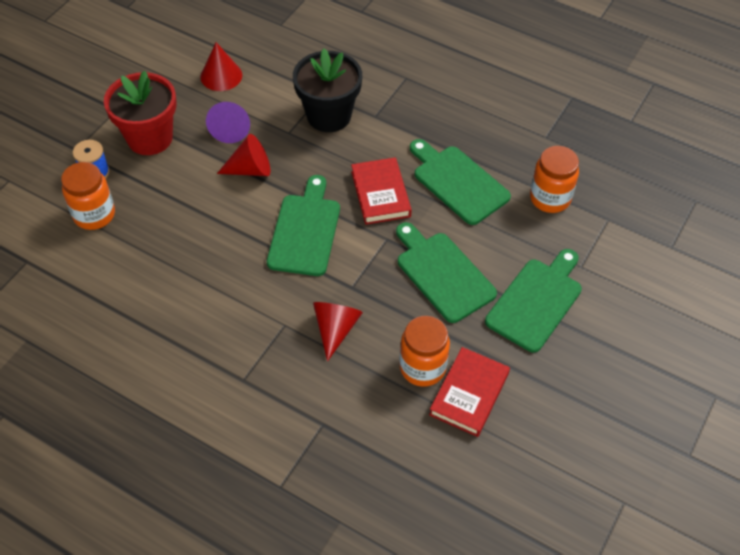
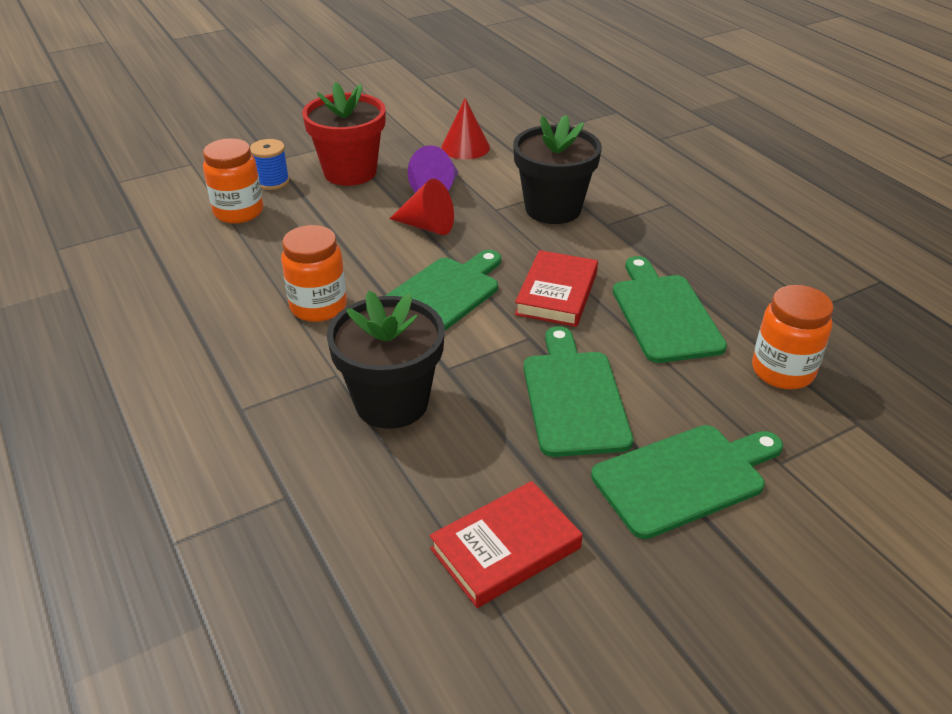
camera: 30 degrees right, 15 degrees down
(335, 329) = (391, 402): red cone -> black flower pot
(422, 367) = (466, 489): orange jar -> orange jar (318, 306)

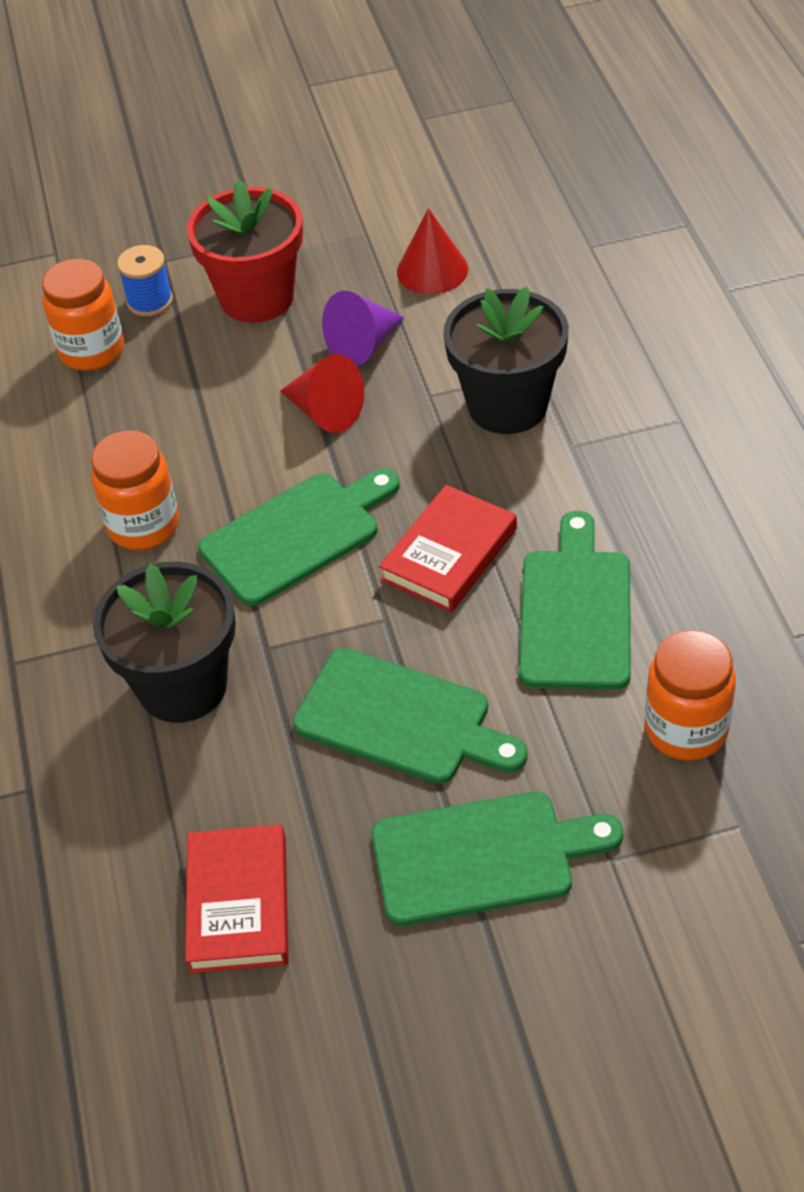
camera: 20 degrees right, 10 degrees up
(505, 548) = (238, 903): red book -> red book turned 75 degrees counterclockwise
(573, 397) = (400, 719): green cutting board -> green cutting board turned 105 degrees clockwise

